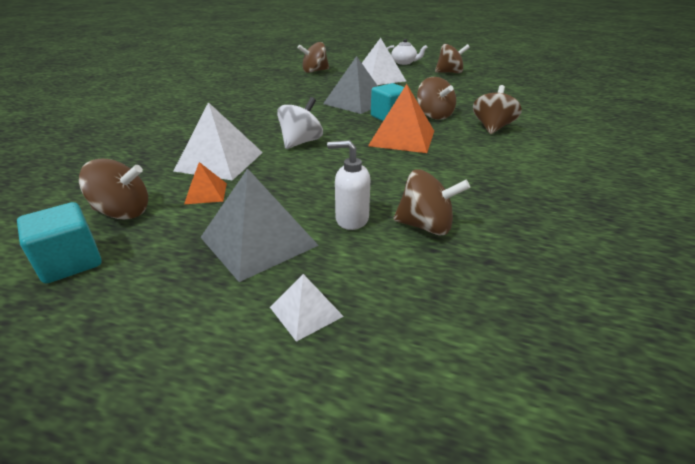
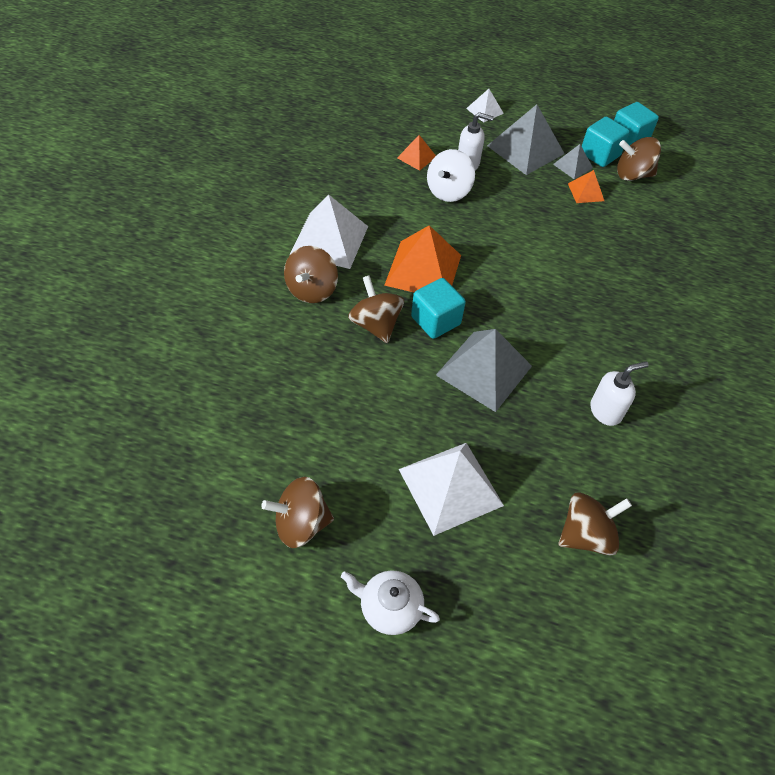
camera: 175 degrees right, 20 degrees up
(145, 236) = (599, 155): none -> turquoise cube
(200, 221) = (573, 166): none -> grey pyramid
(219, 161) = (599, 232): white pyramid -> white pyramid (329, 240)
(283, 92) = (606, 411): none -> white soap dispenser
(301, 142) = (533, 263): white spinning top -> white spinning top (448, 191)
(425, 226) = (416, 157): brown spinning top -> orange pyramid

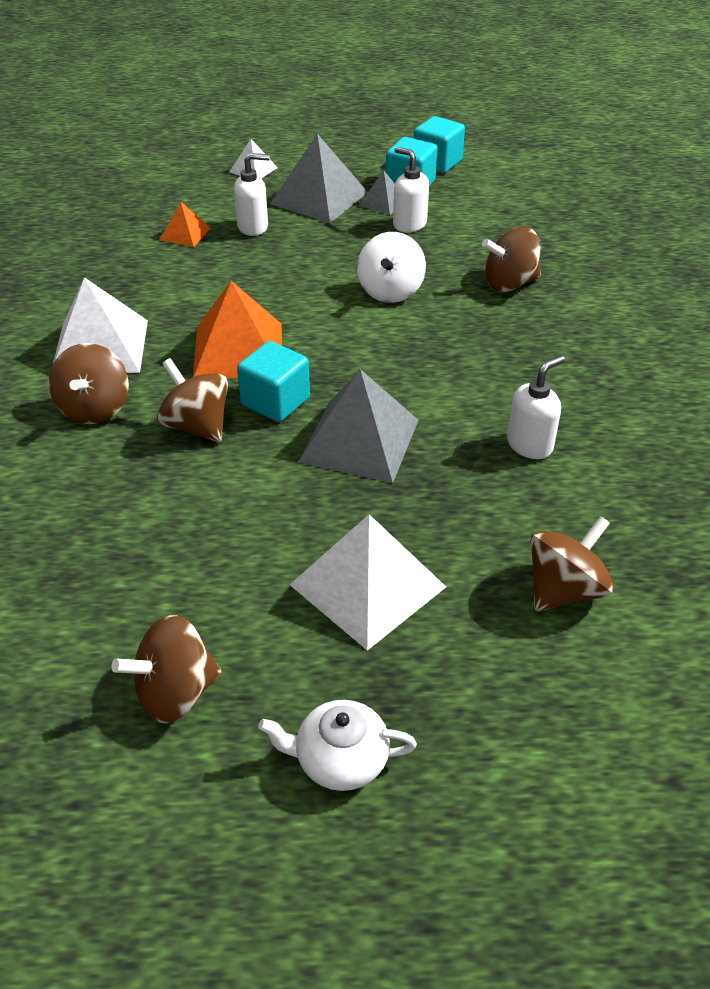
camera: 15 degrees left, 10 degrees down
(448, 191) = (239, 260): white spinning top -> white spinning top (390, 291)
(586, 192) = (409, 224): orange pyramid -> white soap dispenser
(632, 175) = (457, 196): brown spinning top -> brown spinning top (509, 283)

